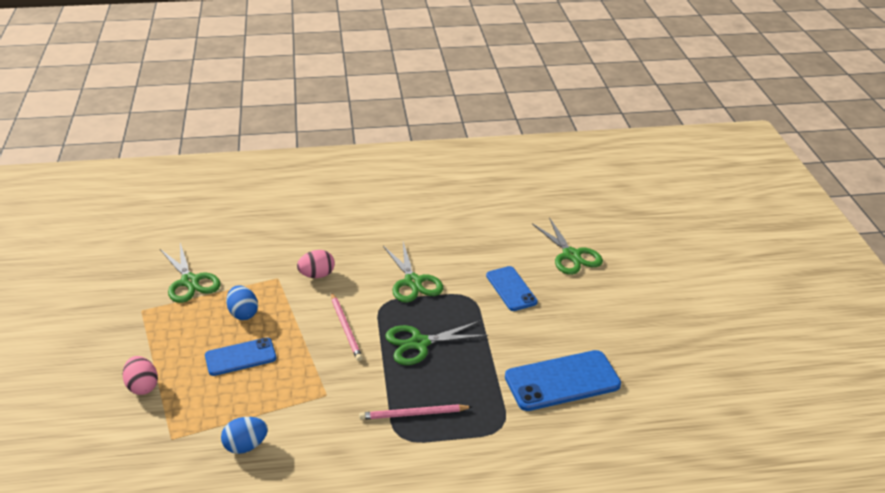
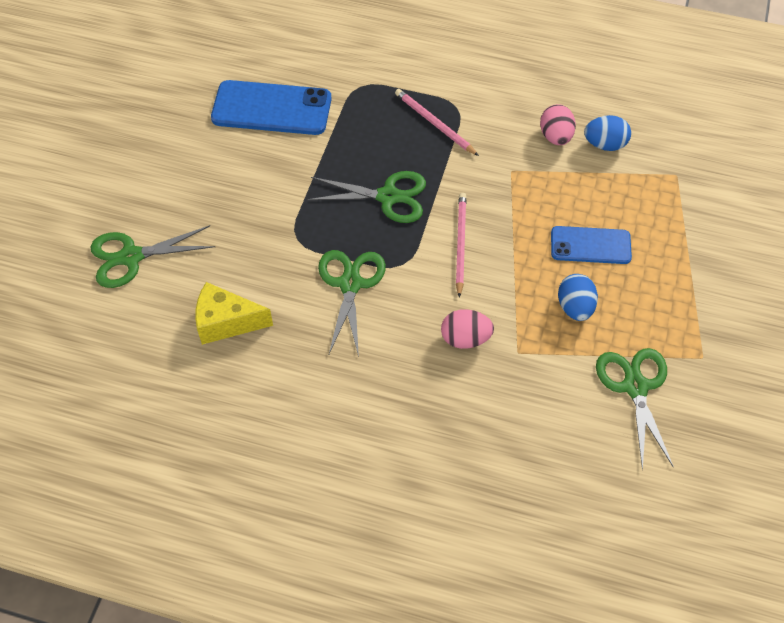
camera: 155 degrees left, 20 degrees up
(142, 386) = (703, 244): pink egg -> pink egg (555, 137)
(413, 414) = (434, 123): pink pencil -> pink pencil turned 150 degrees counterclockwise
(479, 241) = (226, 322): none -> yellow cheese
(511, 289) = (241, 232): blue phone -> none
(571, 255) = (131, 257): green scissors -> green scissors turned 105 degrees counterclockwise

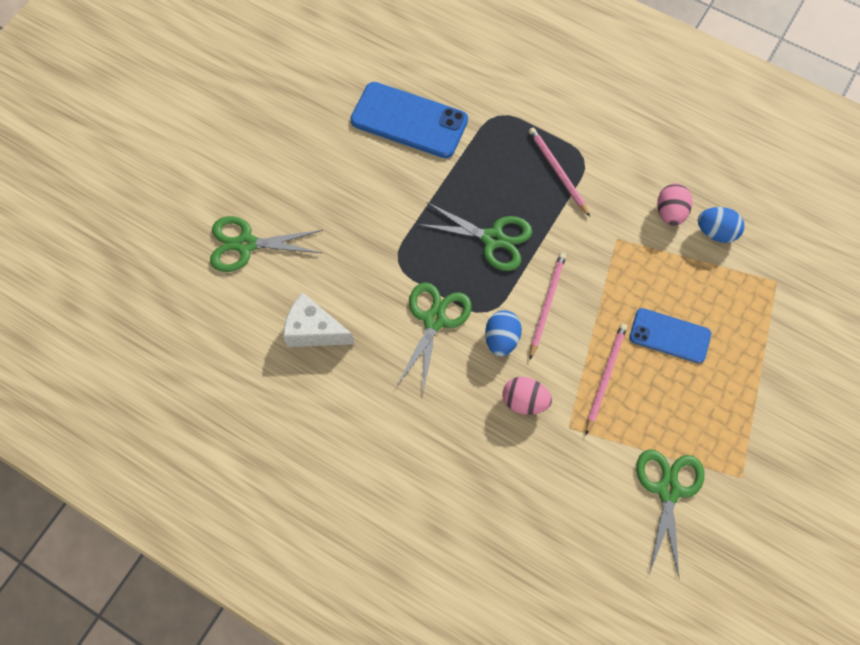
camera: 15 degrees right, 10 degrees up
(226, 322) = (314, 330): yellow cheese -> white cheese
(539, 297) = (605, 377): none -> pink pencil
(575, 307) = (636, 396): blue egg -> blue egg (501, 339)

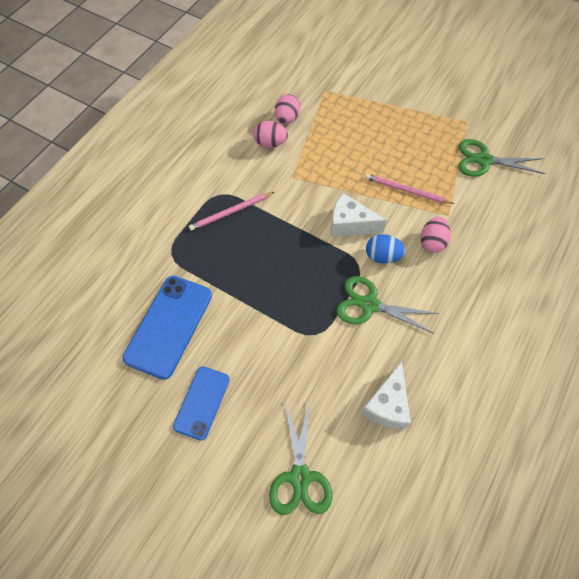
camera: 90 degrees left, 5 degrees down
(493, 239) = (293, 260): green scissors -> none
(547, 304) = (350, 224): pink pencil -> white cheese
(669, 335) = (370, 151): blue phone -> blue phone (202, 402)
(716, 232) = (287, 119): blue egg -> pink egg

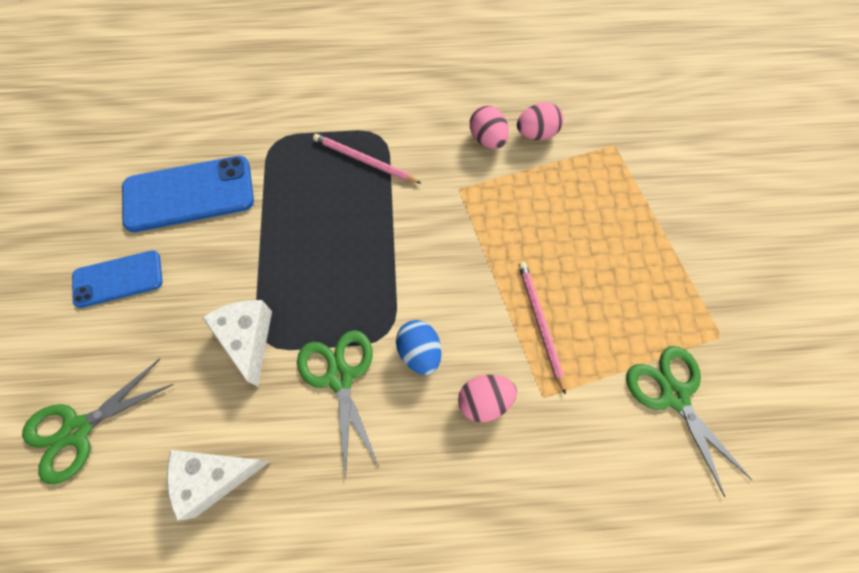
camera: 55 degrees right, 5 degrees up
(350, 224) = (438, 288): white cheese -> white cheese (248, 339)

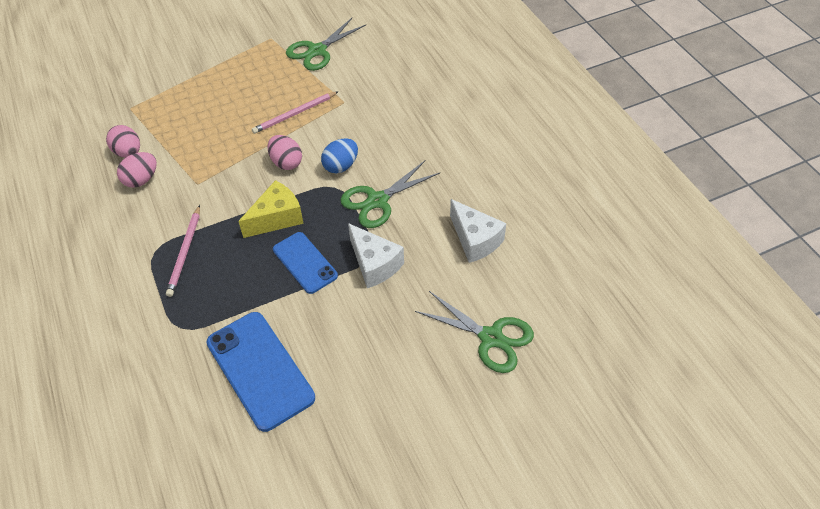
camera: 110 degrees left, 15 degrees down
(118, 279) = (364, 381): blue phone -> blue phone (305, 263)
(248, 339) = (374, 264): white cheese -> white cheese turned 90 degrees counterclockwise
(368, 256) = (277, 218): none -> yellow cheese
(484, 401) = (359, 127): pink egg -> pink egg (286, 162)

